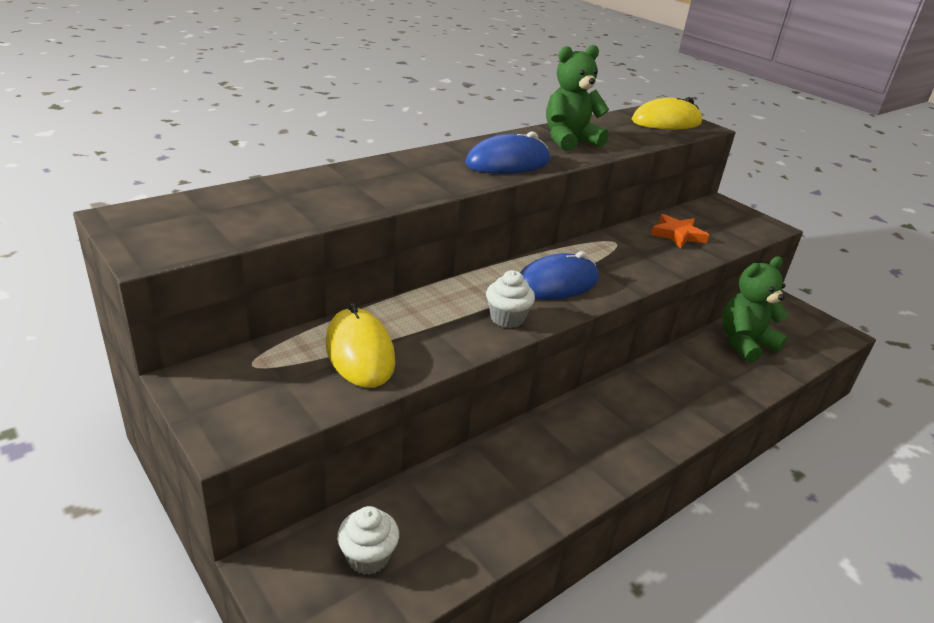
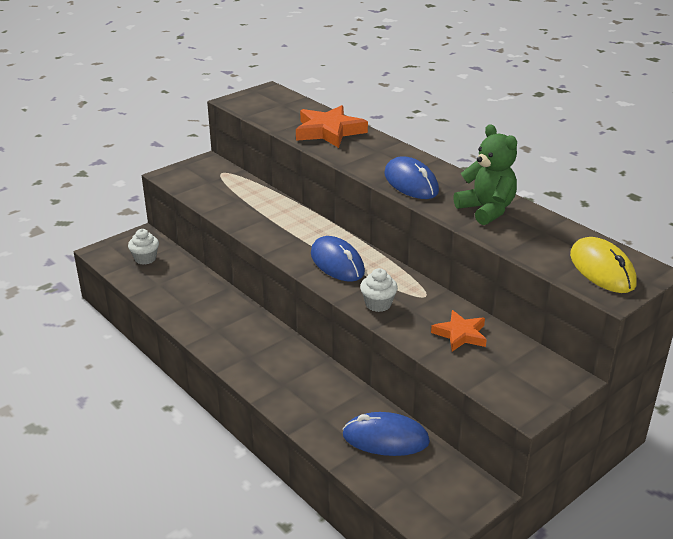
camera: 90 degrees right, 0 degrees up
(339, 188) = (329, 131): none -> orange star
(360, 352) = (236, 198): yellow mouse -> none
(507, 318) = (283, 243): white cupcake -> white cupcake (378, 304)
(745, 343) = (385, 438): green teddy bear -> blue mouse

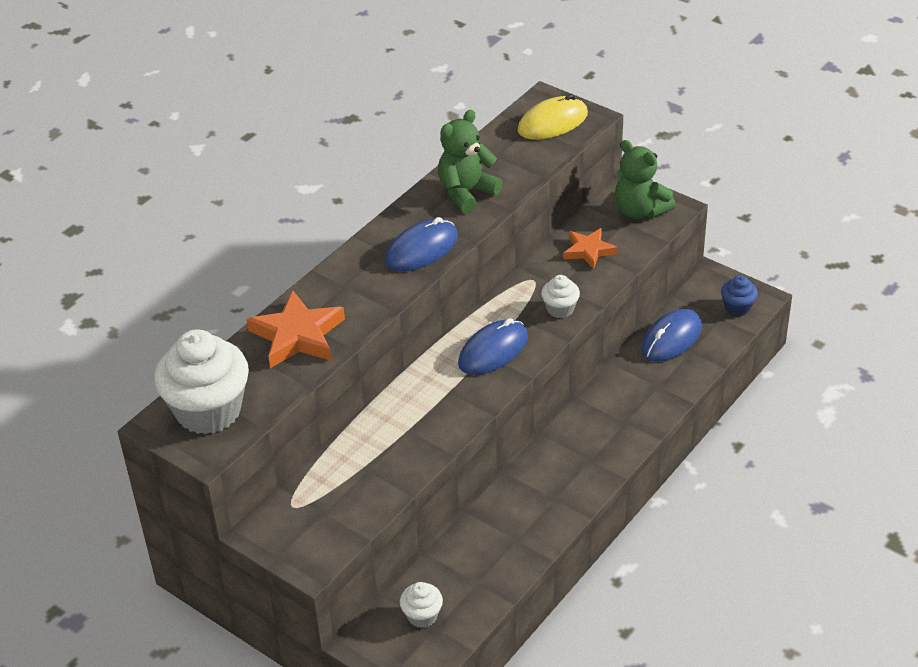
camera: 100 degrees left, 10 degrees up
(271, 102) = (208, 411): none -> white cupcake
(385, 438) = (671, 338): blue mouse -> blue mouse turned 45 degrees clockwise
(422, 503) = (737, 307): none -> blue cupcake
(523, 381) = (640, 210): none -> green teddy bear

